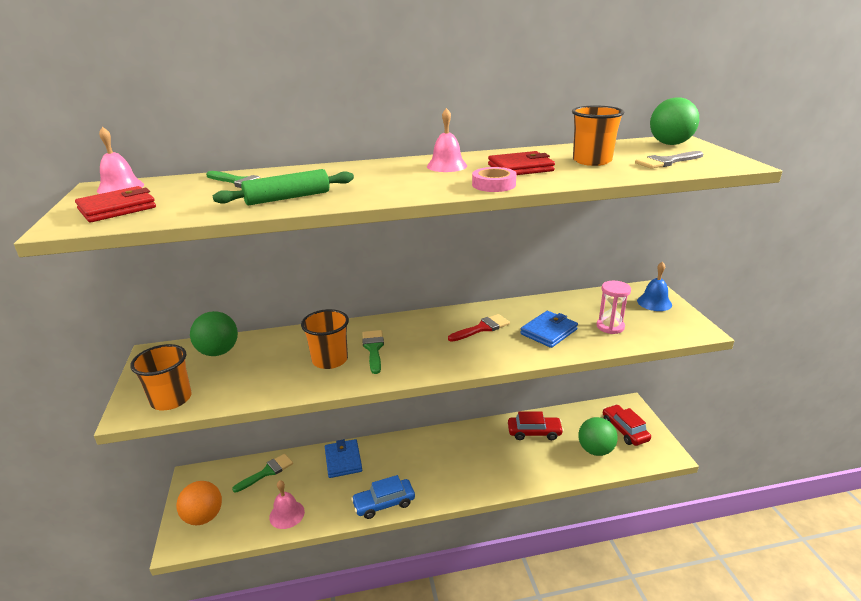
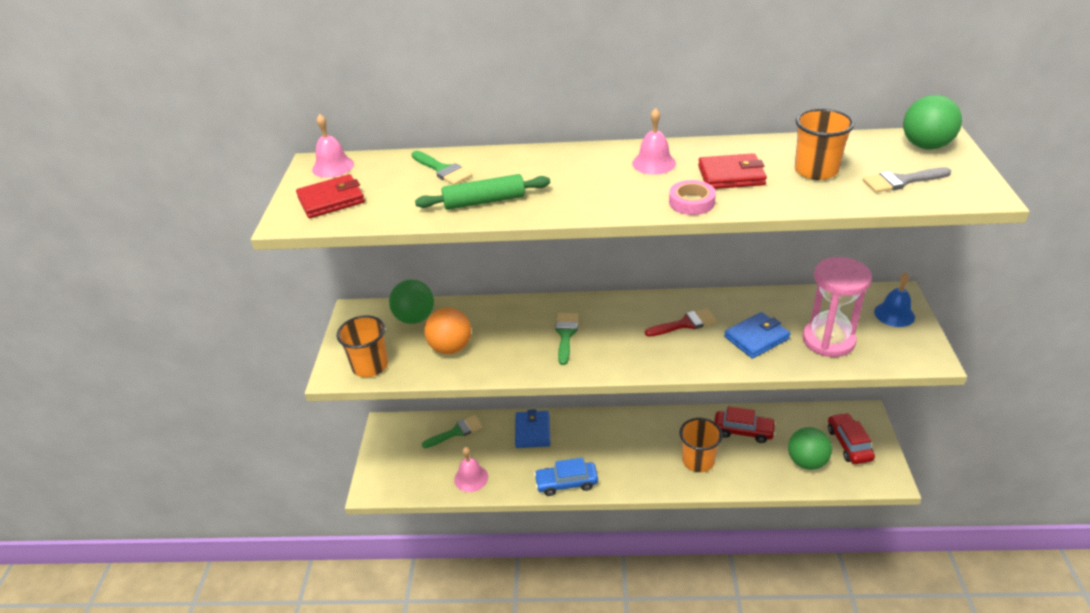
camera: 15 degrees right, 10 degrees up
(204, 517) = (394, 468): orange ball -> orange ball (451, 348)
(330, 360) = (520, 342): orange cup -> orange cup (698, 460)
(610, 326) = (828, 340): pink hourglass -> pink hourglass, size x1.68

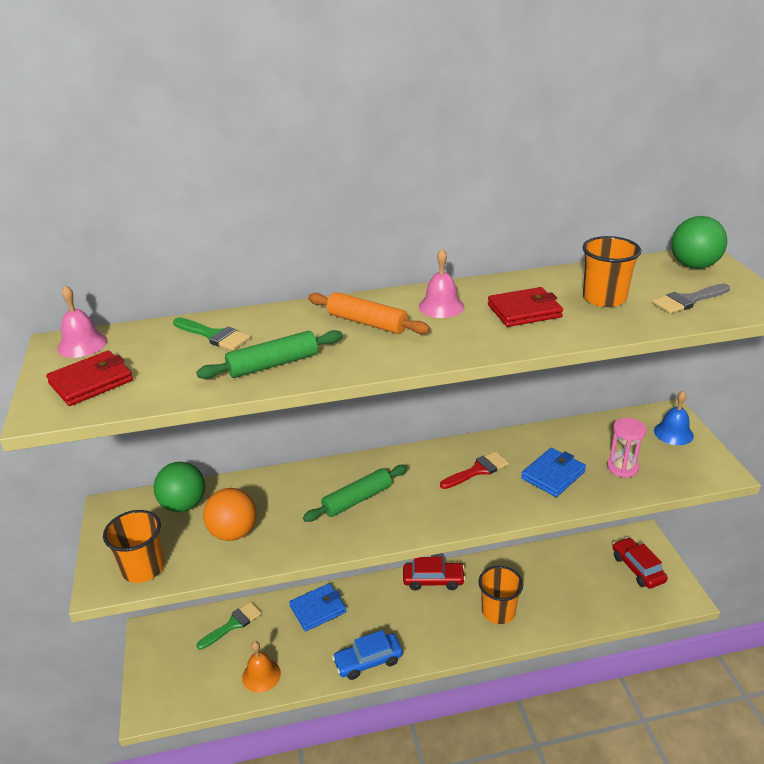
camera: 15 degrees left, 5 degrees down
(471, 478) = (261, 675): pink bell -> orange bell
(532, 431) = (318, 609): blue wallet -> blue wallet turned 75 degrees clockwise
(566, 335) = (357, 499): green brush -> green rolling pin
(579, 172) = (367, 323): none -> orange rolling pin
(691, 202) = (496, 342): pink tape -> none
(743, 431) = (534, 572): red car -> red car (433, 580)
(806, 462) = (604, 594): green ball -> none
(828, 340) = (622, 467): pink hourglass -> pink hourglass, size x0.59

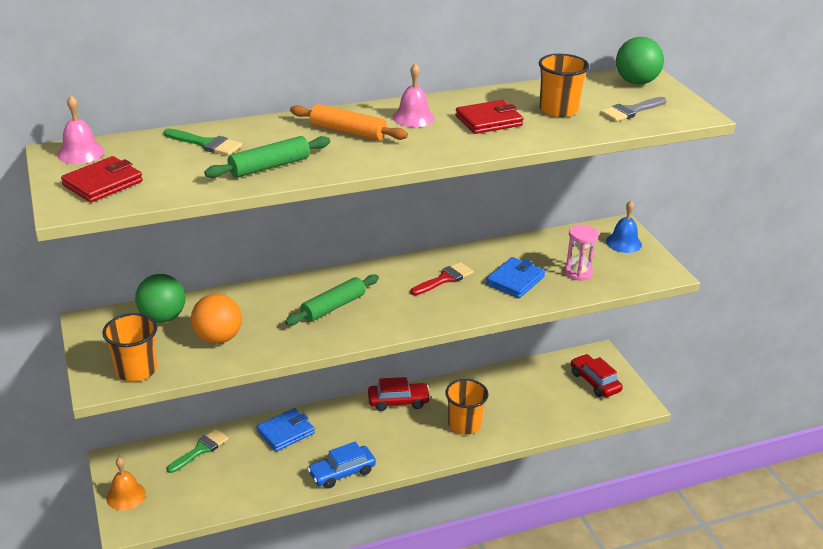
camera: 10 degrees left, 0 degrees up
(261, 675) = (237, 490): orange bell -> orange bell (126, 496)

